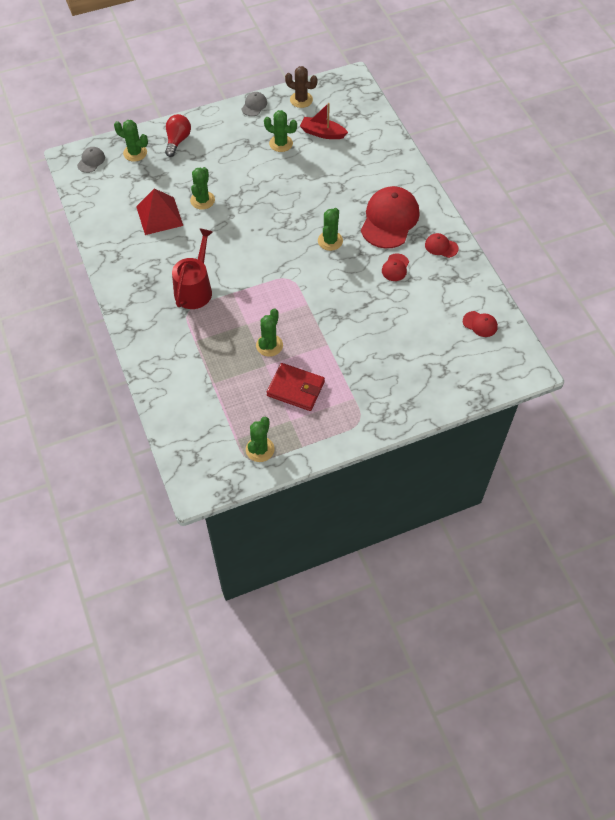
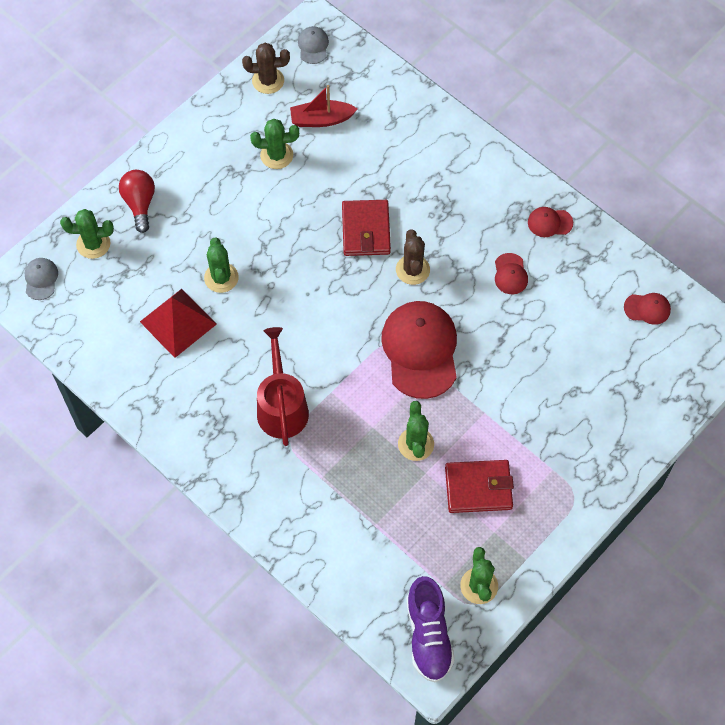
camera: 25 degrees left, 5 degrees up
(207, 465) = (428, 635): none -> purple shoe
(254, 105) = (211, 112): grey cap -> grey cap (313, 46)
(313, 206) = (366, 230): none -> red wallet
(330, 241) = (412, 270): green cactus -> brown cactus
(389, 220) = (469, 210): red cap -> red cap (420, 350)

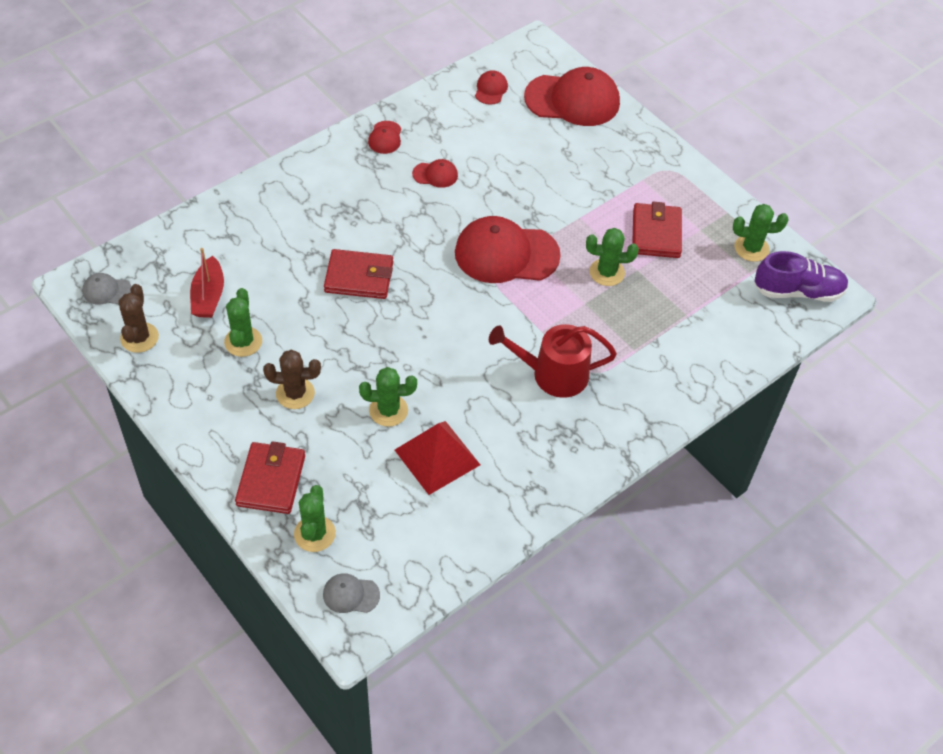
camera: 85 degrees left, 10 degrees down
(140, 204) = (271, 480): red light bulb -> red wallet
(412, 270) = (414, 246): brown cactus -> brown cactus (295, 393)
(654, 390) = (572, 100): none -> red cap

